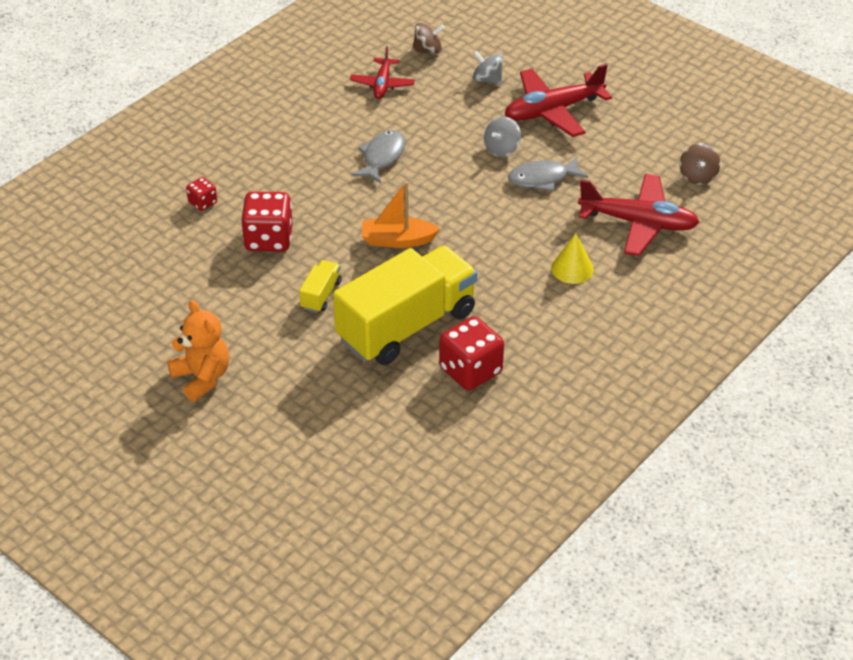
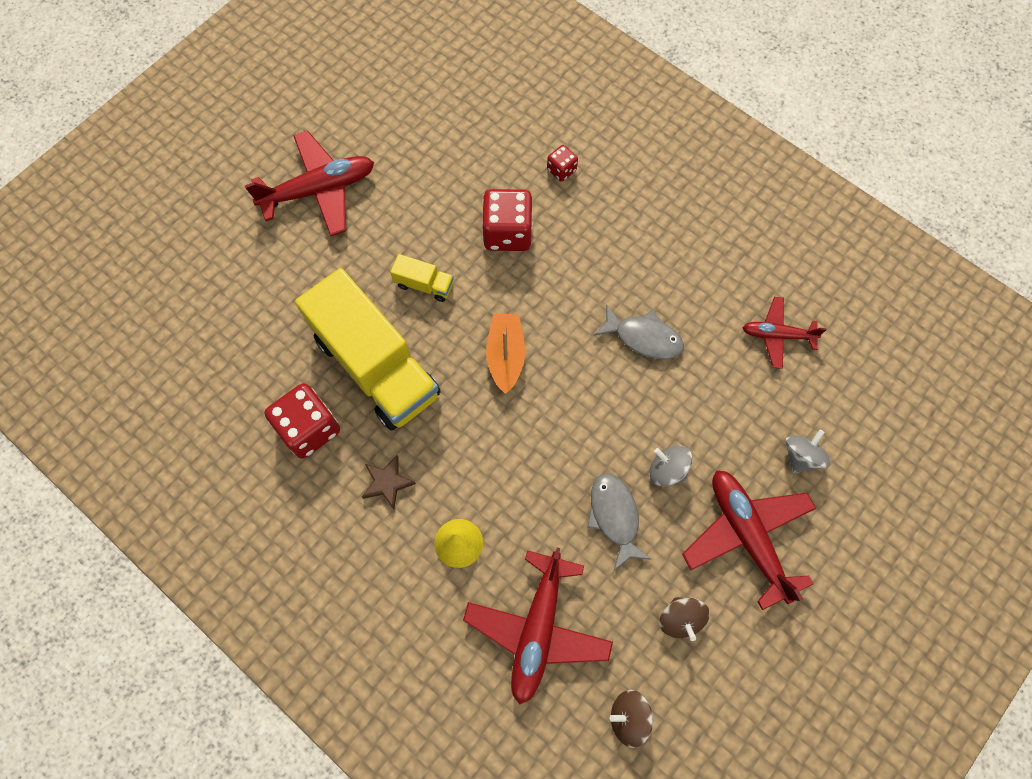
camera: 90 degrees right, 25 degrees up
(202, 377) = (319, 190): orange teddy bear -> red plane
(428, 50) = (852, 386): brown spinning top -> brown spinning top (680, 619)
(521, 314) = (387, 483): none -> brown star

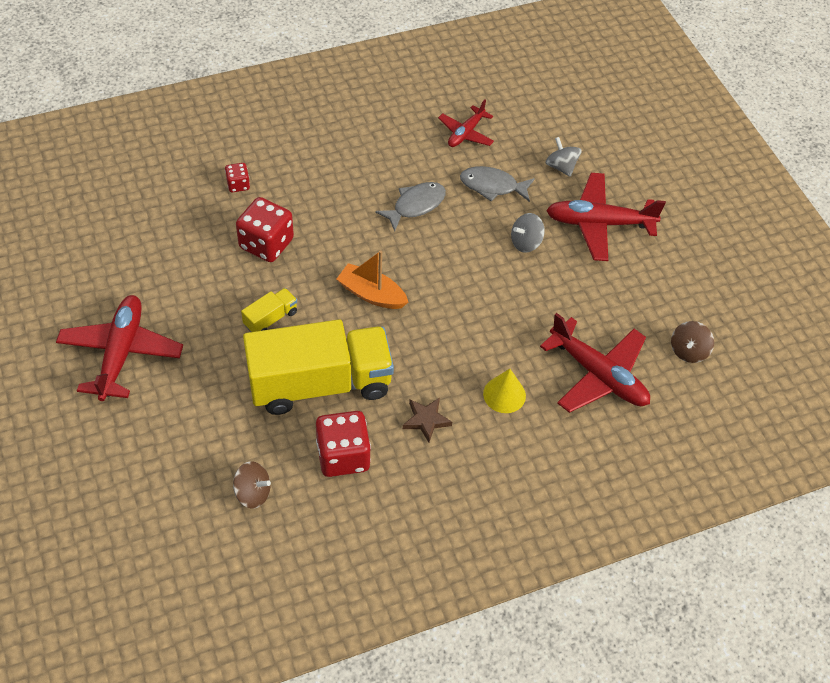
camera: 65 degrees left, 15 degrees down
(614, 516) = (541, 289): grey fish -> grey fish (492, 186)
(680, 619) = (636, 288): brown spinning top -> brown spinning top (253, 493)

